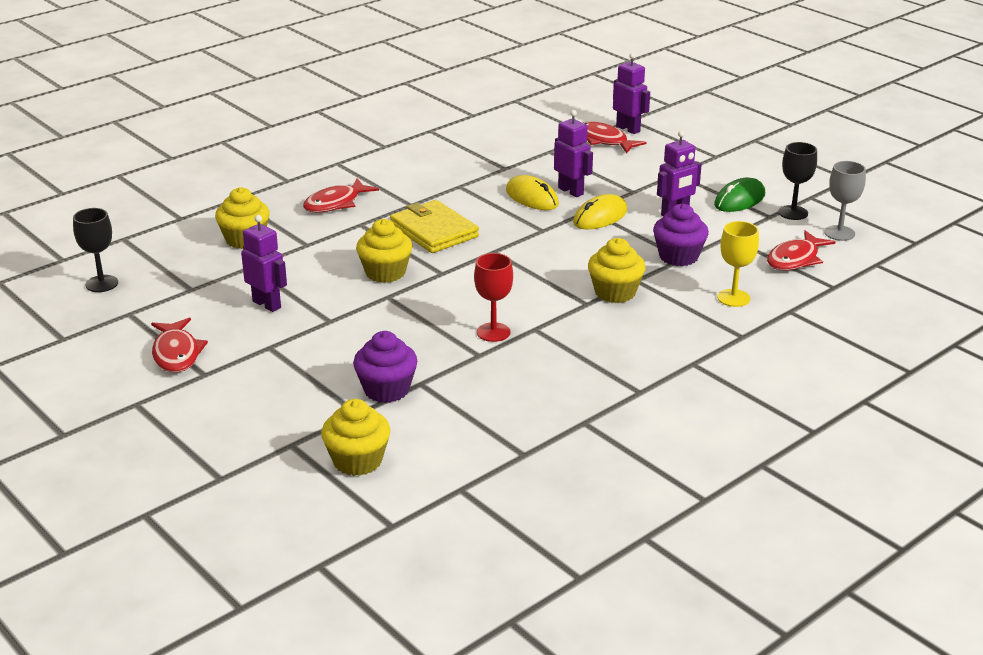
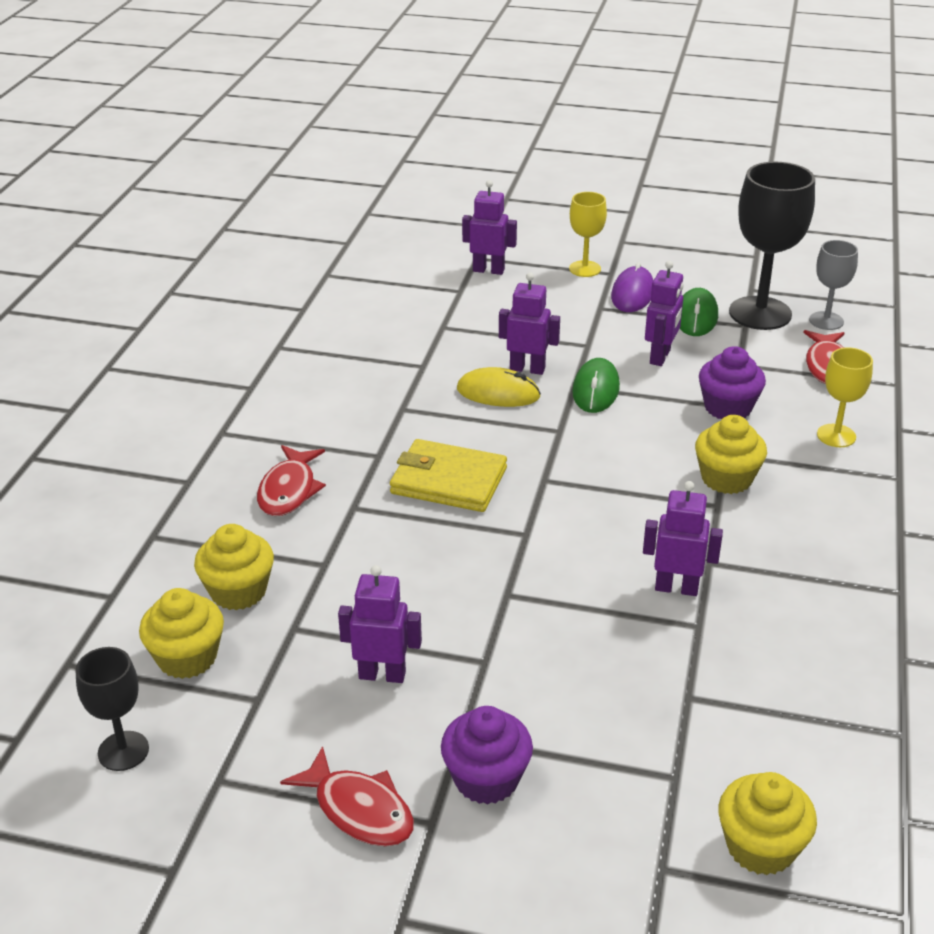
camera: 35 degrees left, 5 degrees up
(385, 272) = (465, 562): yellow cupcake -> yellow cupcake (187, 657)
(386, 390) = (666, 726): purple cupcake -> purple cupcake (486, 779)
(493, 332) = (676, 588): red goblet -> purple robot
(600, 217) = (595, 390): yellow mouse -> green mouse
(604, 140) = (483, 293): red fish -> none
(699, 148) = (585, 269): none -> yellow goblet
(712, 172) = (632, 294): none -> purple mouse
(793, 213) = (760, 313): black goblet -> black goblet, size x1.84

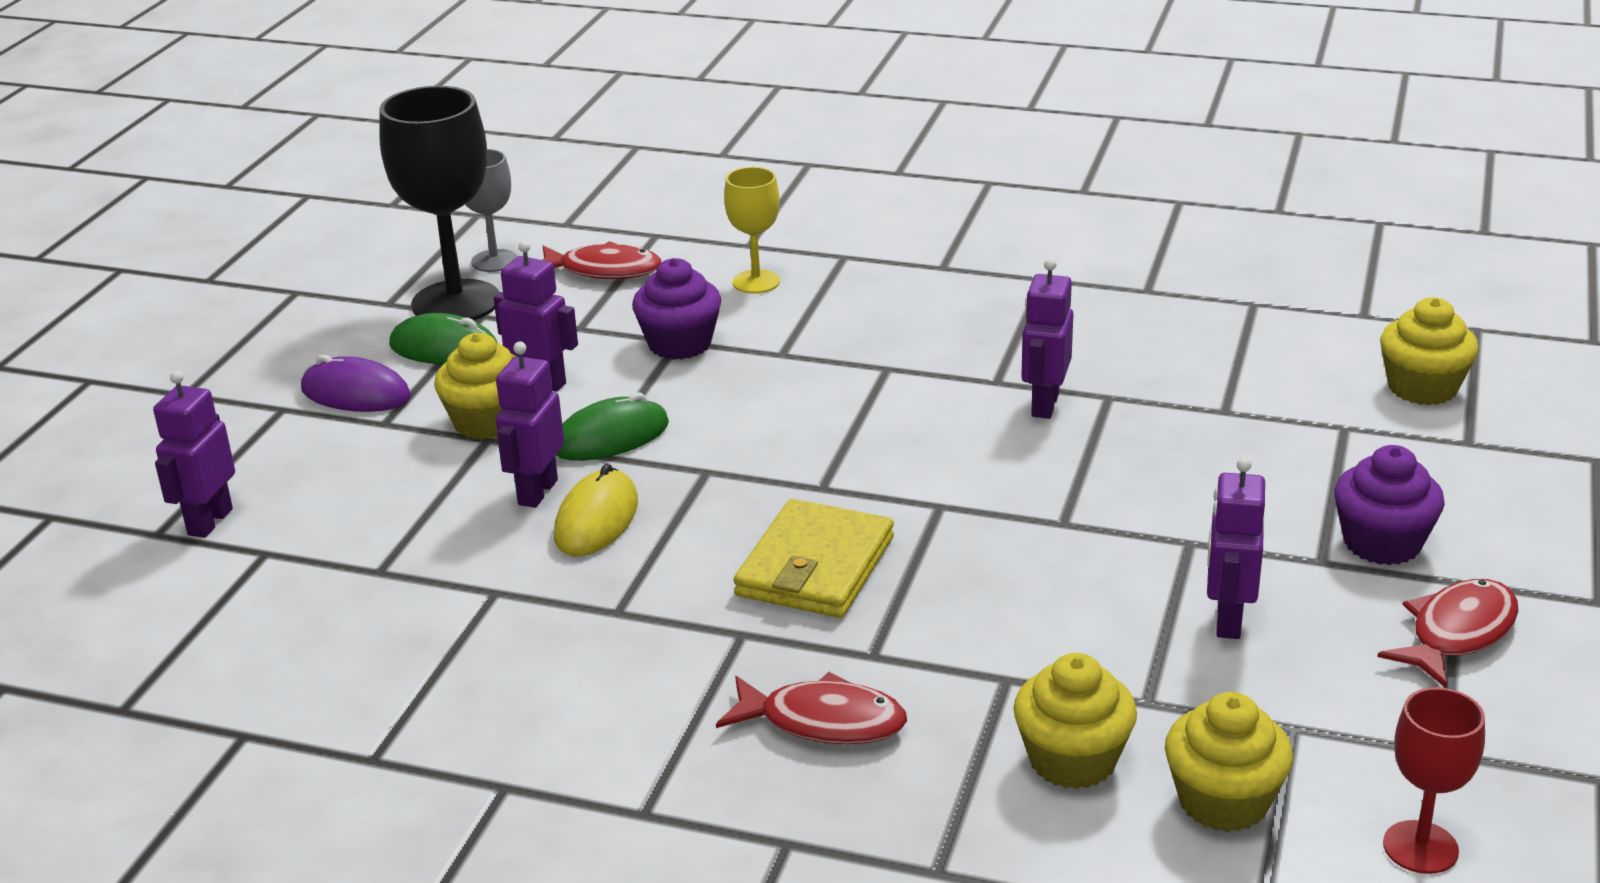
camera: 85 degrees left, 5 degrees down
(123, 751) = (1420, 847): black goblet -> red goblet
(585, 269) = (256, 430): yellow goblet -> none
(595, 390) = (610, 437): green mouse -> green mouse turned 45 degrees counterclockwise
(726, 478) = (834, 357): yellow cupcake -> yellow cupcake (487, 422)

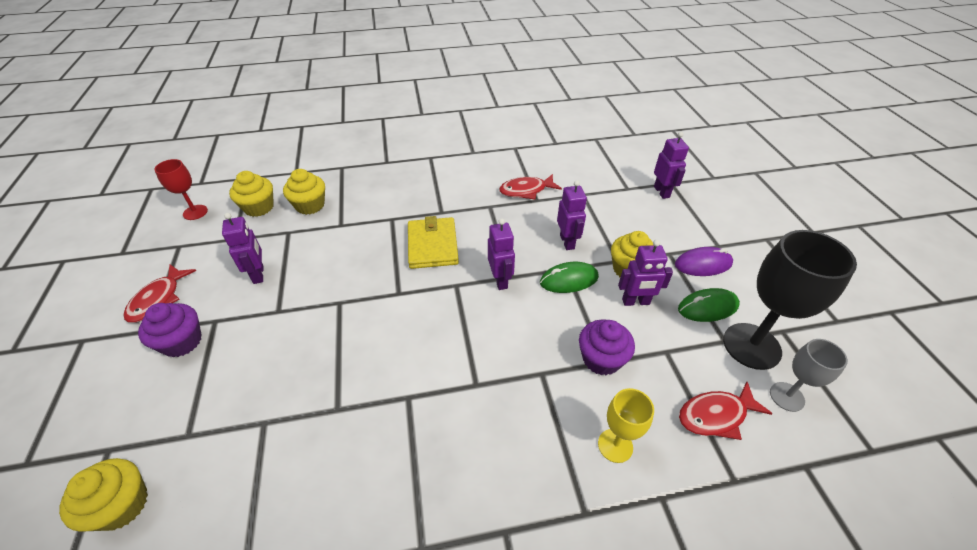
camera: 150 degrees right, 15 degrees up
(596, 520) = (532, 237): yellow mouse -> none
(610, 437) = (569, 280): green mouse -> green mouse turned 45 degrees clockwise
(822, 722) = (395, 193): red fish -> red fish (526, 190)
(1044, 405) = (372, 385): purple robot -> purple robot (500, 280)

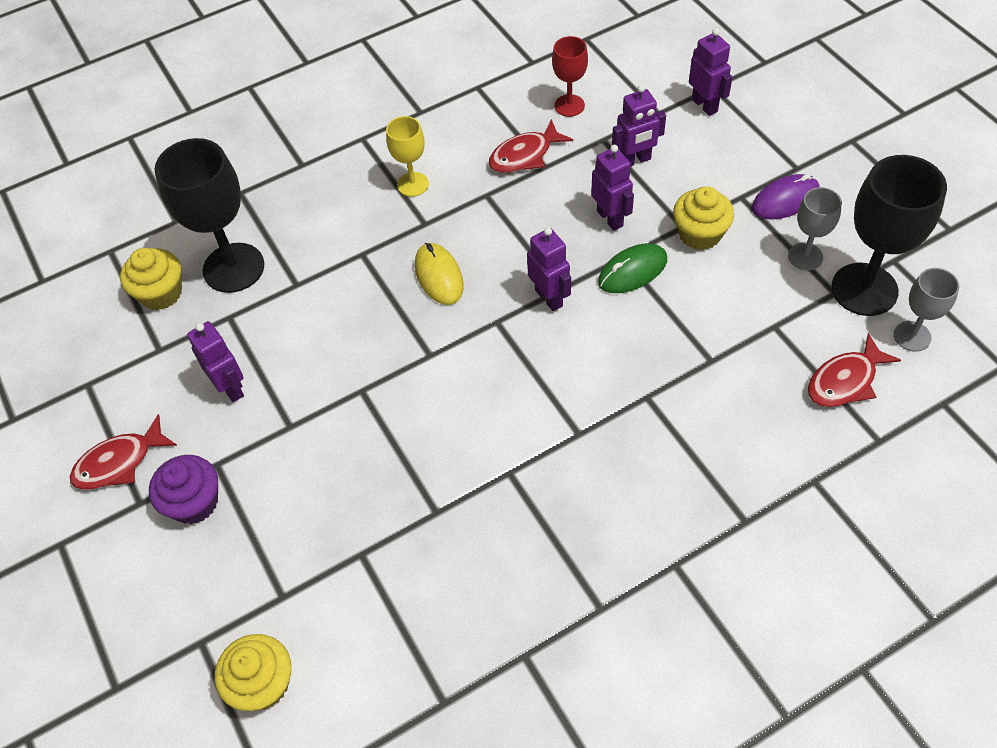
camera: 15 degrees left, 10 degrees up
(158, 299) = (119, 462): red fish -> red fish turned 60 degrees clockwise
(195, 212) = (71, 328): red goblet -> red goblet (569, 105)
(310, 205) = (233, 268): yellow cupcake -> black goblet
(432, 245) = (439, 276): yellow wallet -> yellow mouse
(601, 359) = (706, 358): purple cupcake -> none
(615, 445) = (752, 447): yellow goblet -> yellow goblet (413, 184)
(635, 302) = (721, 275): purple robot -> purple robot (635, 161)
(707, 307) = (805, 256): green mouse -> grey goblet

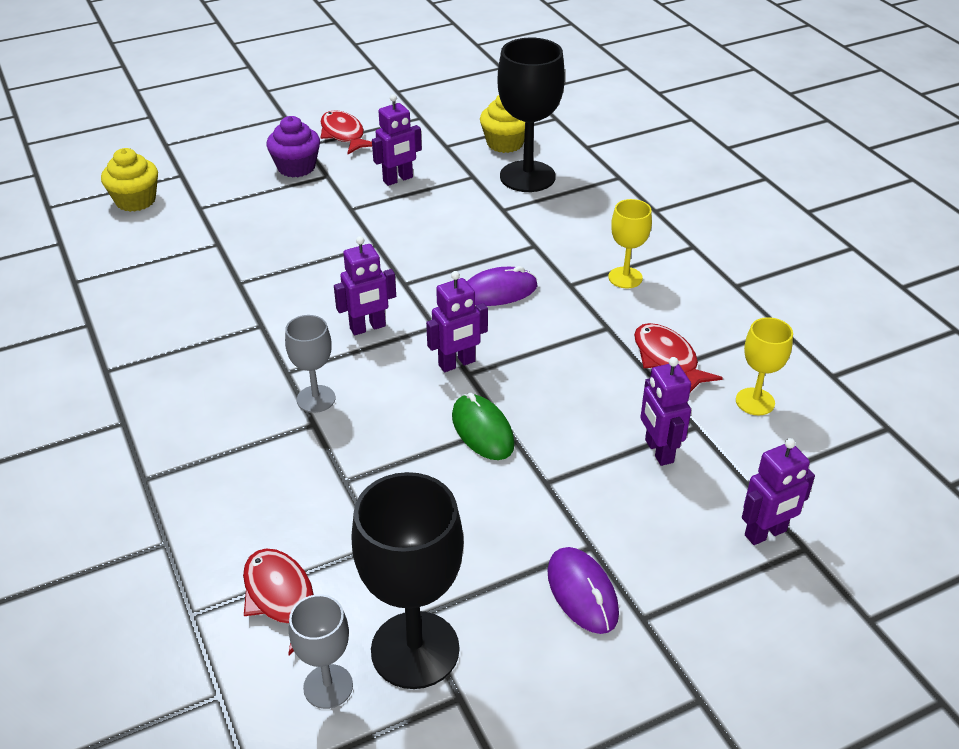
camera: 90 degrees right, 15 degrees down
(439, 276) = (499, 291): yellow mouse -> purple mouse
(569, 105) = (755, 401): red goblet -> yellow goblet
(610, 218) = (564, 420): purple robot -> purple robot (368, 328)
(700, 234) = (531, 496): yellow cupcake -> none
(805, 256) = (480, 596): grey goblet -> grey goblet (316, 399)

